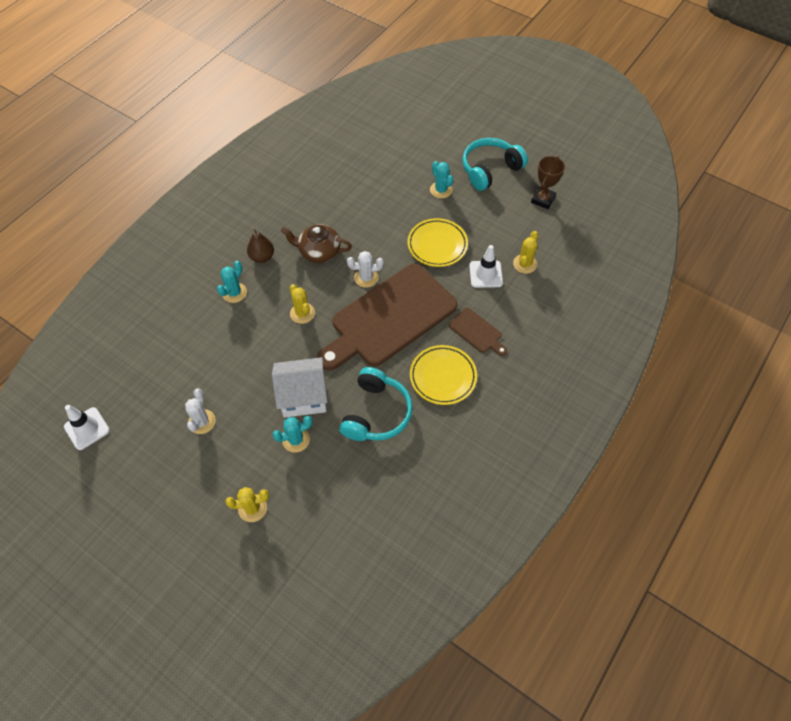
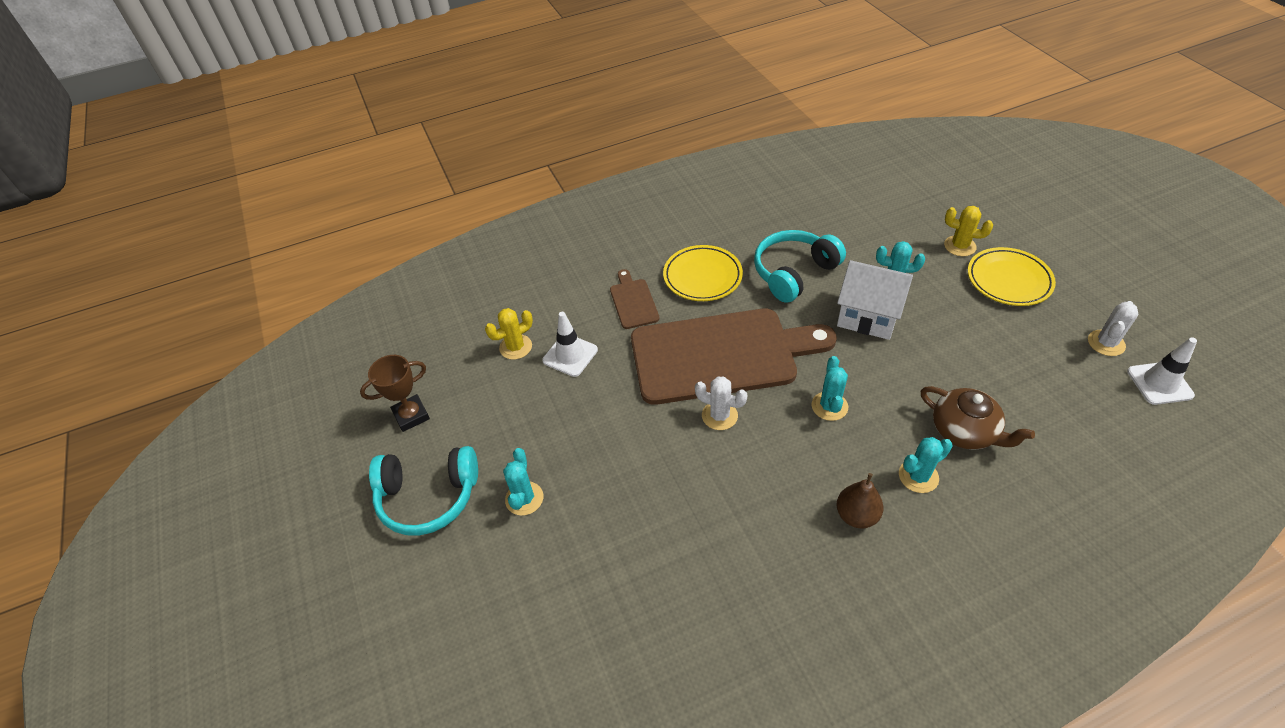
camera: 145 degrees left, 10 degrees down
(202, 422) = (1001, 336): white cactus -> white cactus (1106, 343)
(302, 313) = (829, 406): yellow cactus -> turquoise cactus
(319, 251) = (765, 484): brown teapot -> brown teapot (965, 431)
(437, 245) = (597, 417): yellow plate -> yellow plate (1008, 280)

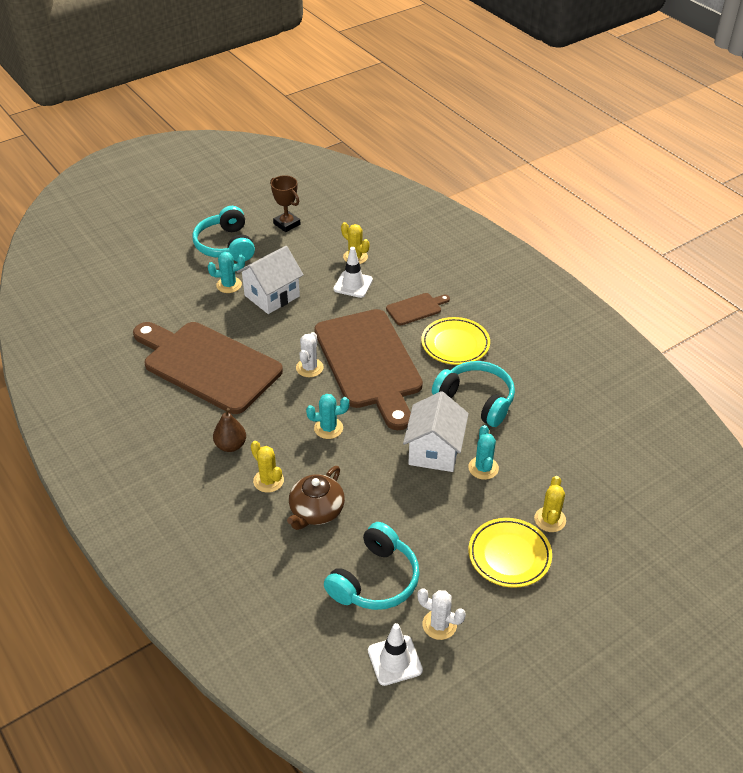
camera: 75 degrees right, 5 degrees down
(565, 446) = (272, 296): none -> white house
(694, 536) = (207, 365): none -> brown cutting board
(918, 476) = (268, 481): turquoise cactus -> yellow cactus
(1058, 387) = (375, 580): none -> turquoise headphones

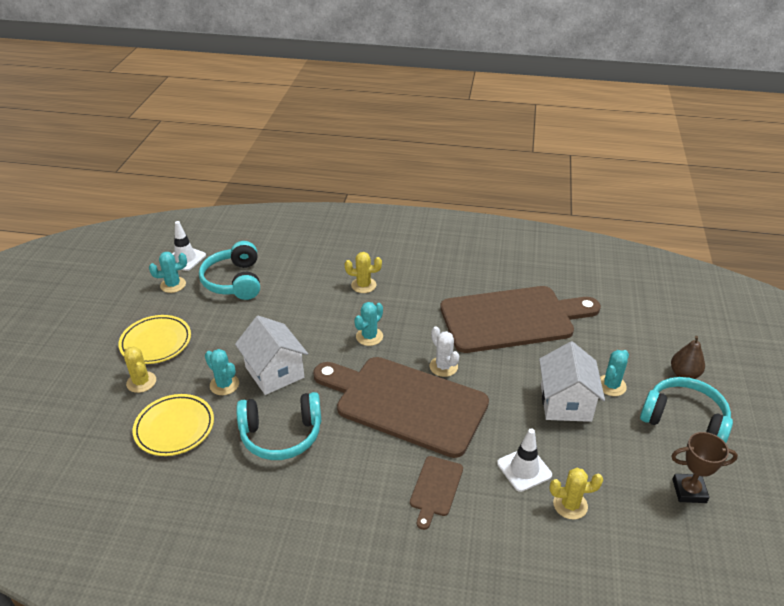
camera: 135 degrees right, 5 degrees down
(231, 445) = (415, 287): brown pear -> brown pear (684, 374)
(316, 511) = (312, 289): brown teapot -> none
(439, 625) = (173, 285): white cactus -> turquoise cactus
(455, 344) = (355, 477): yellow plate -> yellow plate (174, 428)

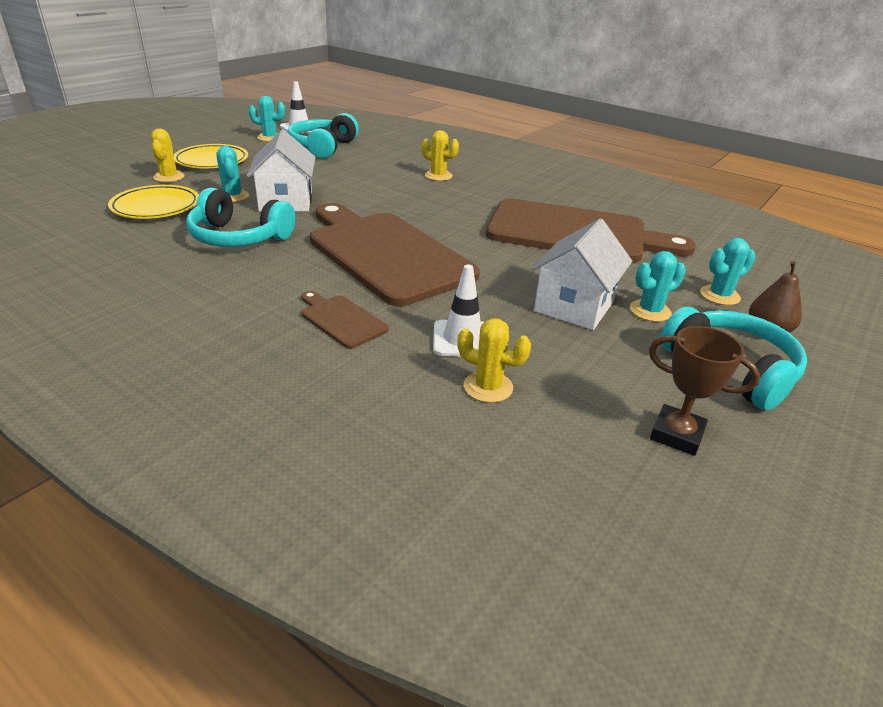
camera: 25 degrees right, 5 degrees down
(369, 336) = (404, 205): turquoise cactus -> turquoise cactus (719, 295)
(435, 489) = (341, 320): brown cutting board -> brown cutting board turned 90 degrees clockwise
(443, 367) = (457, 242): white cactus -> none

